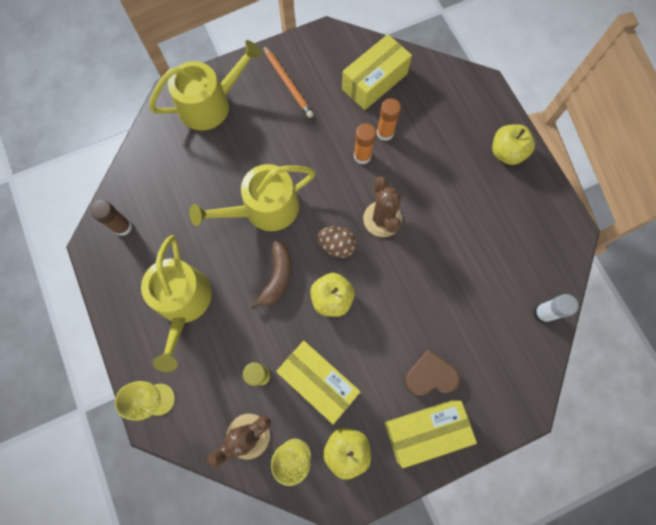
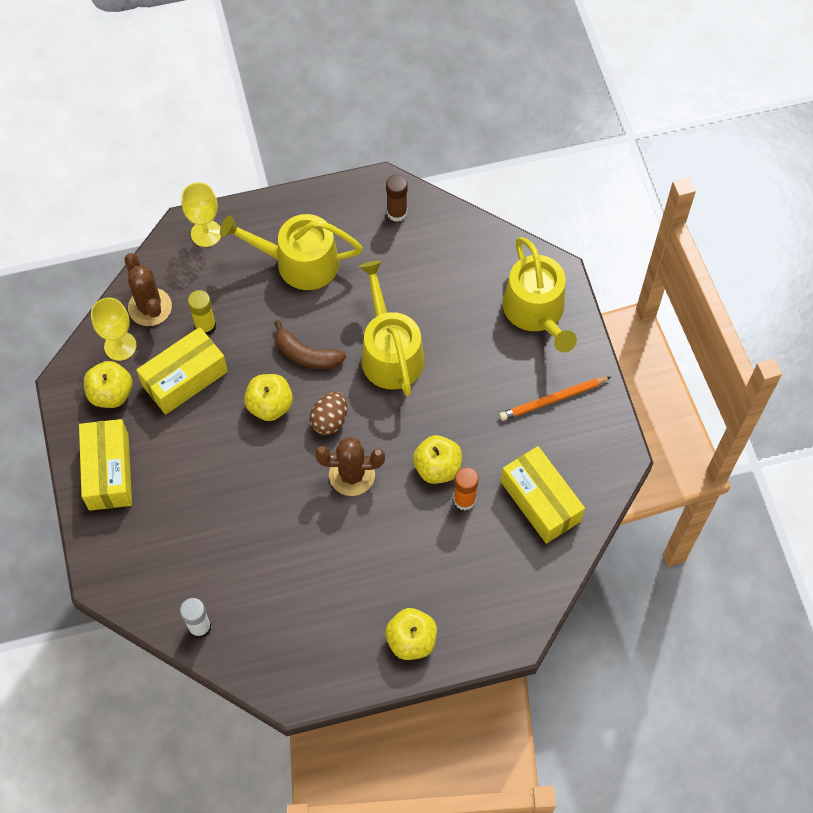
camera: 100 degrees right, 10 degrees down
(362, 156) = (437, 468): orange glue stick -> yellow apple
(430, 375) = (162, 489): brown heart -> none

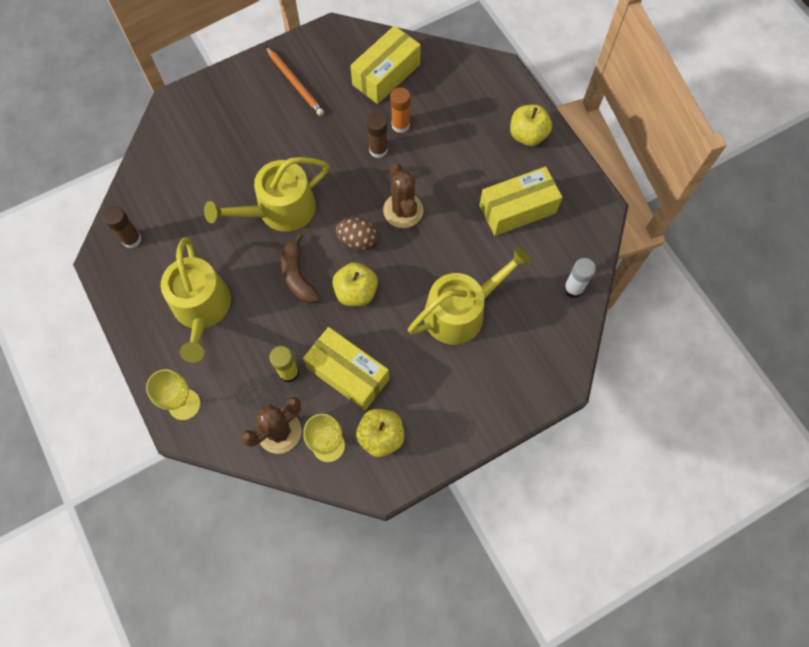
camera: 105 degrees left, 5 degrees up
(108, 472) = (460, 411): yellow box -> yellow box (517, 209)
(306, 355) = (298, 276): brown banana -> brown banana turned 150 degrees clockwise
(437, 468) = (378, 150): yellow apple -> brown glue stick
(536, 312) = (215, 110): yellow watering can -> yellow watering can (461, 311)

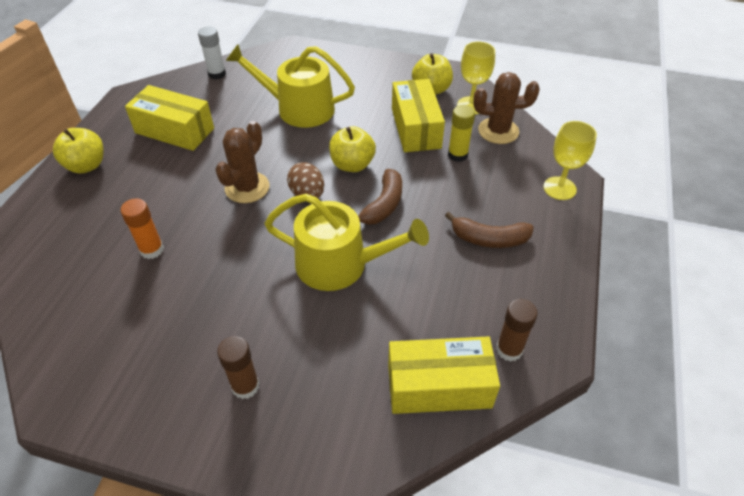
camera: 135 degrees left, 20 degrees down
(201, 309) = (489, 239): yellow watering can -> brown banana
(295, 83) = (173, 378): orange pencil -> none
(378, 150) = (198, 245): brown glue stick -> brown glue stick (245, 386)
(386, 74) = (90, 306): yellow box -> yellow box (439, 386)

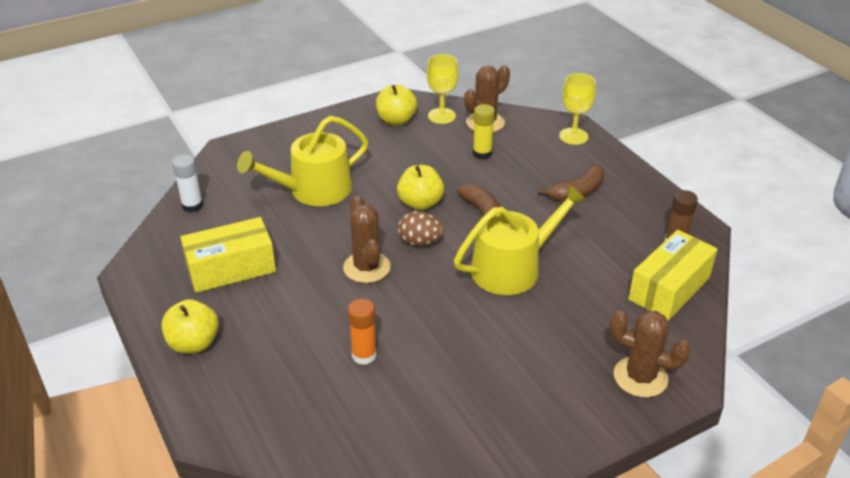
camera: 45 degrees left, 10 degrees down
(245, 386) = (568, 376): brown glue stick -> none
(294, 441) = (640, 377): none -> brown cactus
(416, 128) = (426, 152): yellow box -> none

